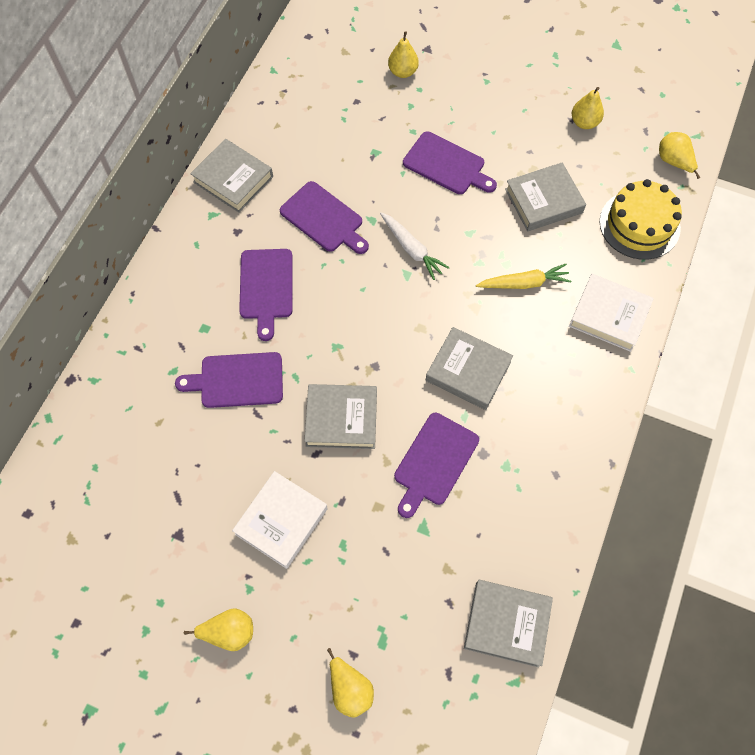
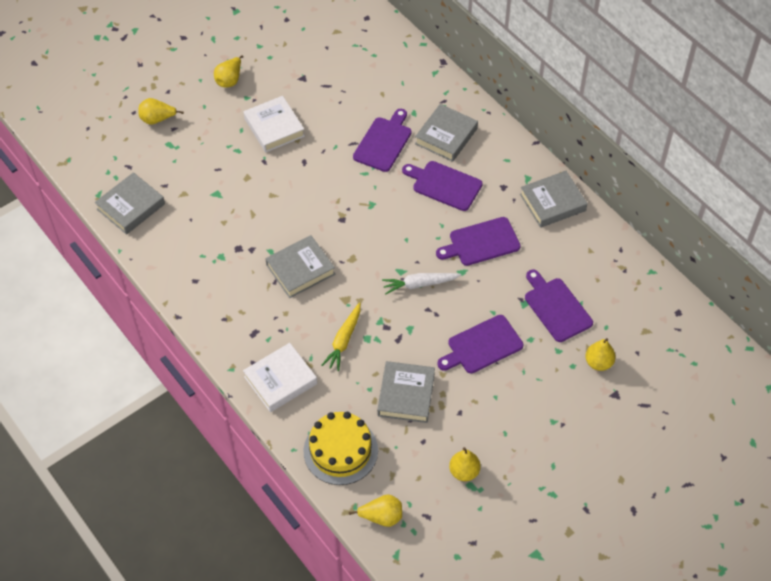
camera: 120 degrees right, 10 degrees down
(341, 419) = (317, 184): grey book -> grey book (446, 136)
(434, 462) = (252, 219): purple cutting board -> purple cutting board (556, 307)

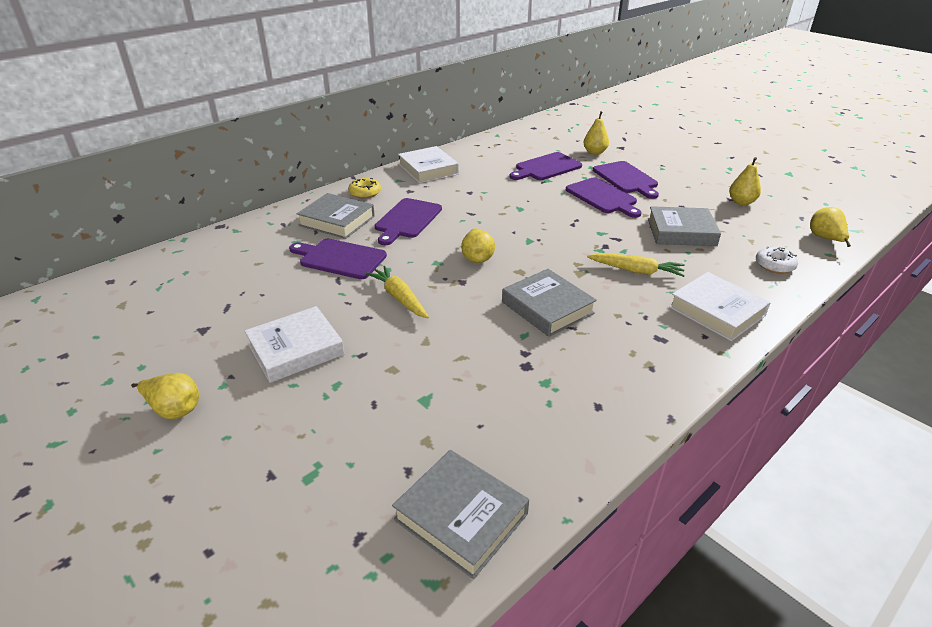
camera: 95 degrees left, 20 degrees down
(157, 119) = (240, 504): yellow pear -> yellow pear (477, 257)
(325, 180) = (399, 298): none -> yellow carrot
(340, 450) = (774, 265): yellow cake -> white donut
(419, 284) = (543, 229): white carrot -> none
(481, 242) = (481, 199): purple cutting board -> purple cutting board (626, 179)
(500, 153) = (365, 193): none -> yellow donut
(552, 202) = (428, 169): grey book -> white book

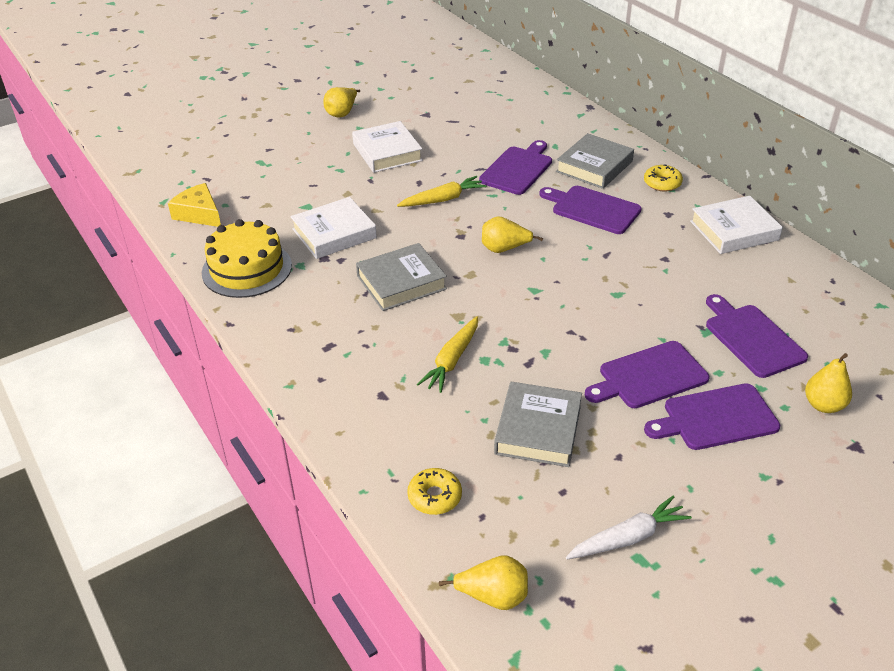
camera: 100 degrees right, 5 degrees up
(461, 516) = (199, 214): grey book -> yellow cheese
(569, 427) = (247, 269): none -> yellow cake
(716, 311) = (356, 402): white book -> white book (334, 233)
(741, 202) = (628, 538): yellow pear -> white carrot
(774, 265) = (434, 496): white donut -> yellow donut

